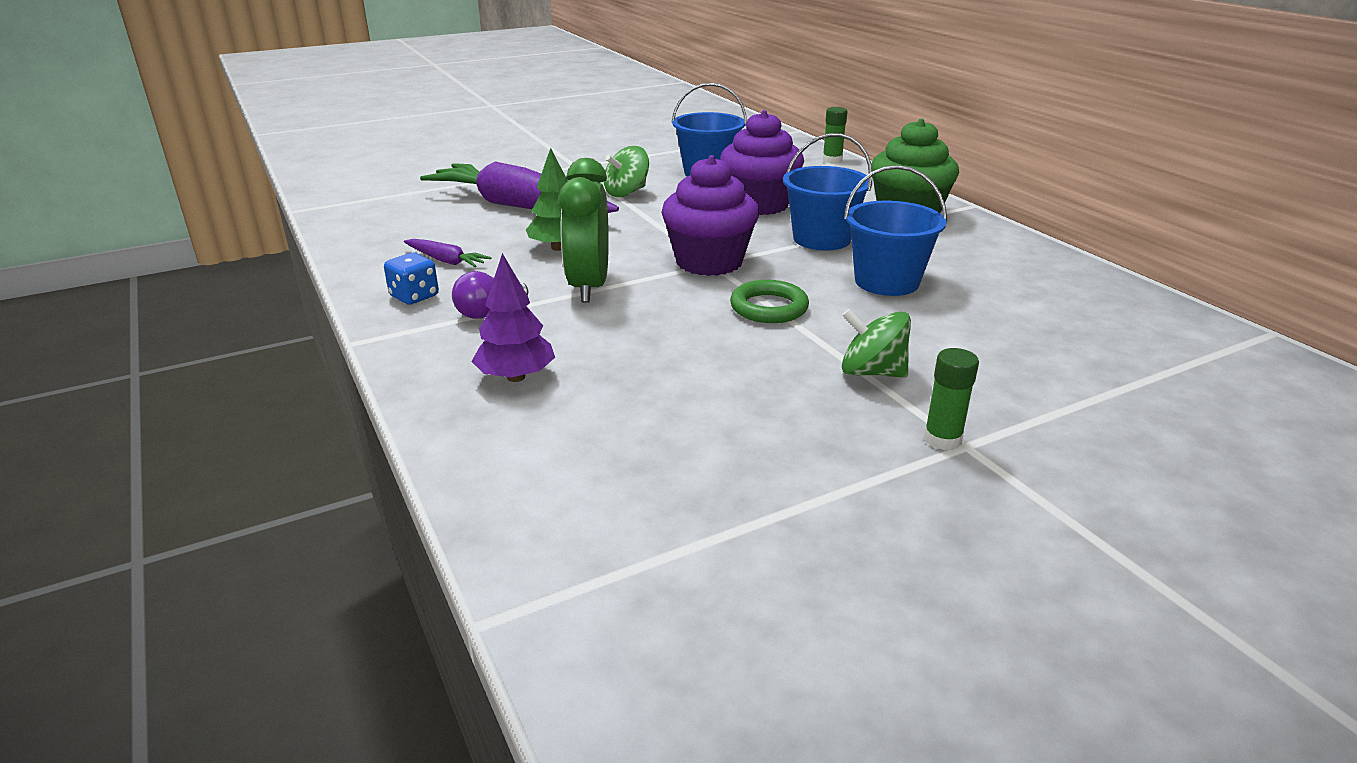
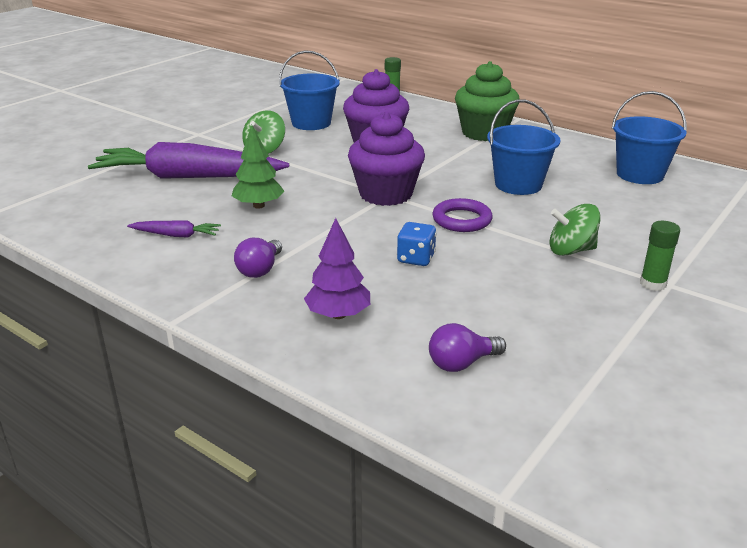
camera: 25 degrees left, 0 degrees up
(414, 296) = (183, 271): blue dice -> blue dice (416, 258)
(589, 287) = (317, 232): green clock -> none
(591, 465) = (462, 363): none -> purple light bulb
(769, 307) = (462, 220): green ring -> purple ring
(822, 239) = (445, 161): blue bucket -> blue bucket (640, 174)

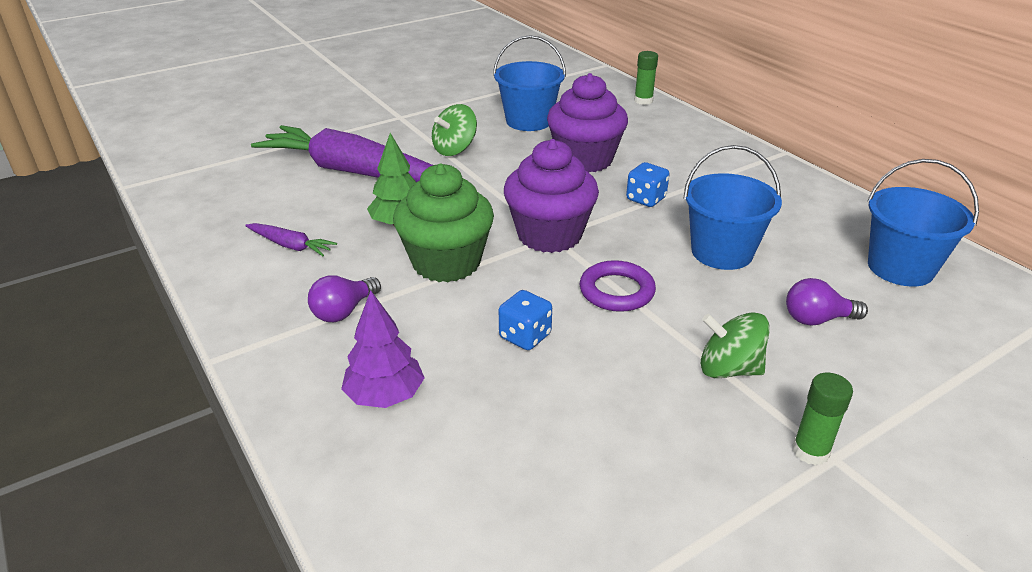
camera: 20 degrees right, 5 degrees up
(441, 161) = (646, 199): none -> blue dice
(462, 363) = (479, 509): purple light bulb -> purple light bulb (817, 319)
(484, 133) = (726, 167): green cupcake -> green cupcake (446, 263)

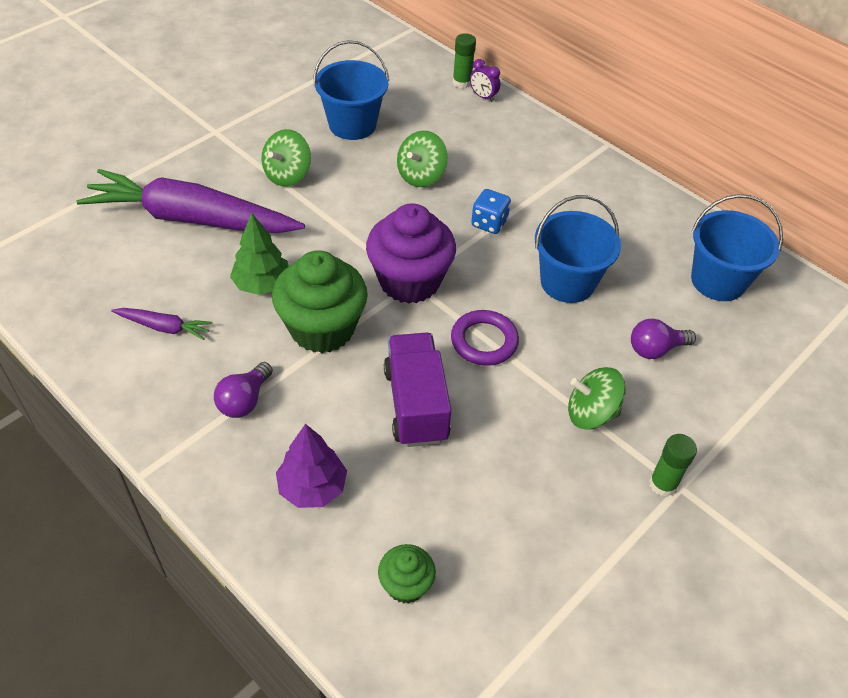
camera: 15 degrees left, 15 degrees up
(459, 509) = (406, 585): none -> green cupcake
(525, 336) = (415, 404): blue dice -> purple truck
(585, 160) = (421, 176): purple cupcake -> green spinning top
(662, 111) = (483, 97): none -> purple clock

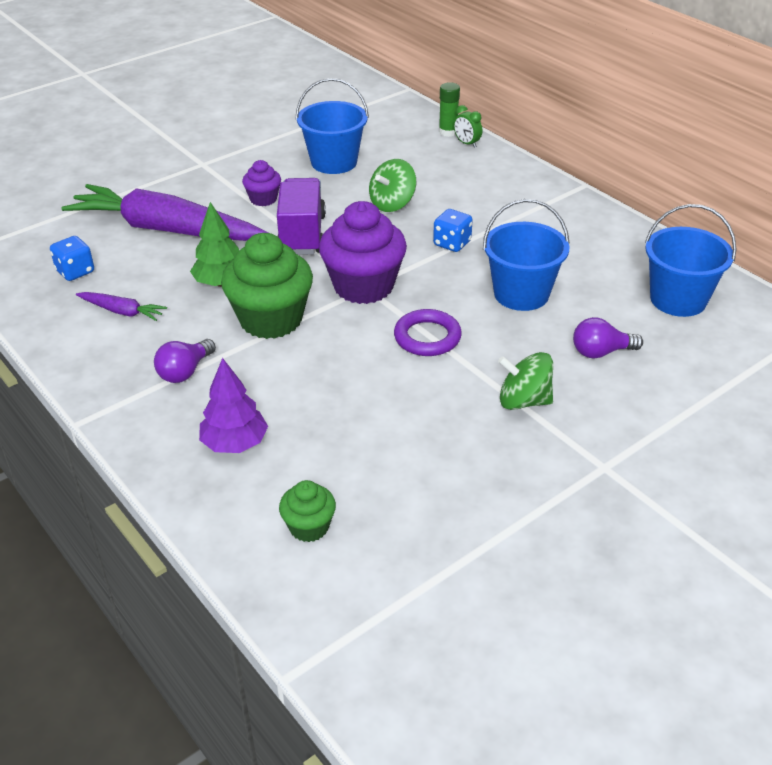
camera: 10 degrees right, 10 degrees down
(104, 278) = (75, 271): none -> blue dice
(287, 175) = (263, 199): green spinning top -> purple cupcake
(415, 404) = (349, 384): purple truck -> purple truck (302, 235)
(483, 97) = (467, 143): purple clock -> green clock
(663, 484) = (586, 463): green glue stick -> none

